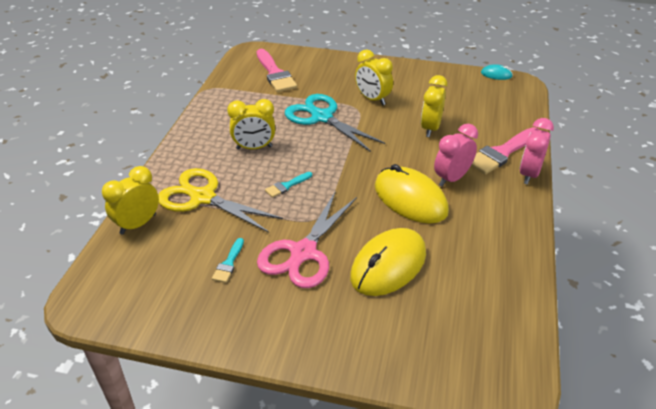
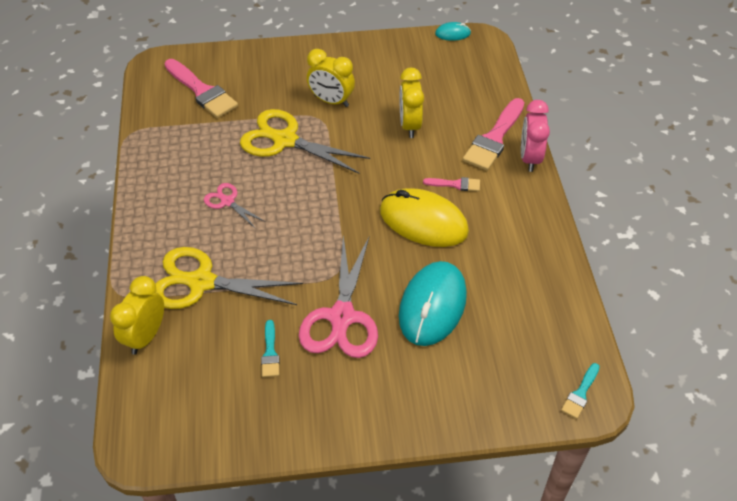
camera: 20 degrees left, 10 degrees up
(254, 148) = (227, 201): yellow clock -> pink scissors
(287, 186) = (287, 241): turquoise brush -> turquoise brush (580, 393)
(322, 117) = (285, 140): turquoise scissors -> yellow scissors
(388, 265) = (432, 306): yellow mouse -> turquoise mouse
(451, 178) = (455, 184): pink clock -> pink brush

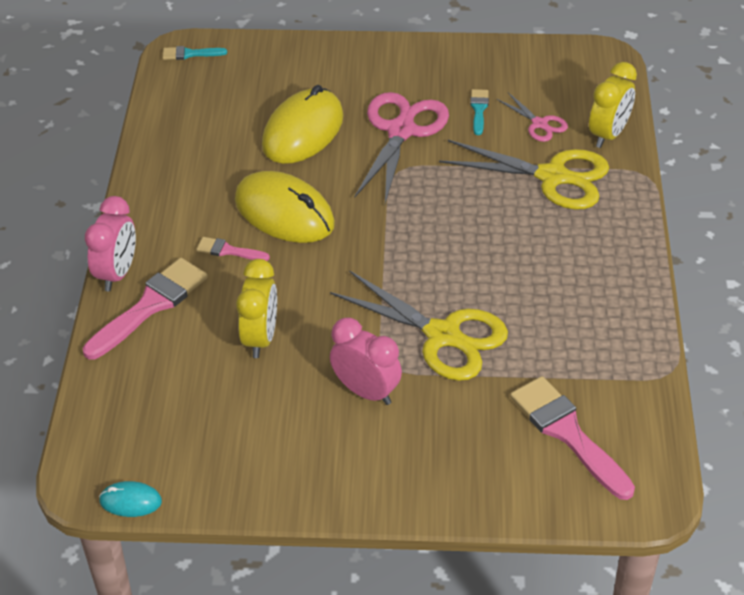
camera: 170 degrees left, 5 degrees down
(227, 201) = (524, 260): pink scissors -> pink scissors (539, 124)
(331, 101) = (366, 391): yellow clock -> pink clock
(432, 306) = (303, 131): turquoise mouse -> yellow mouse
(580, 393) = (190, 54): turquoise brush -> turquoise brush turned 135 degrees counterclockwise

